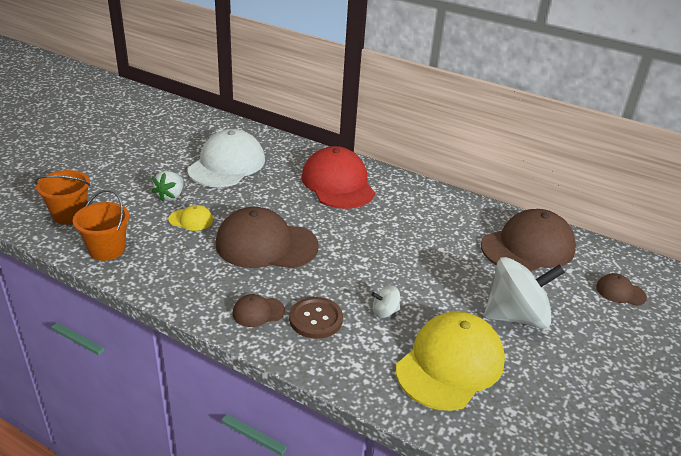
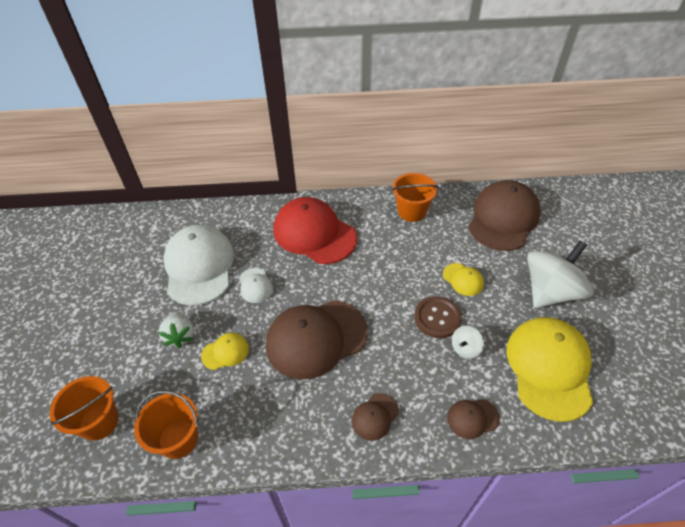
camera: 30 degrees left, 15 degrees up
(255, 193) = (255, 285): none -> white cap
(316, 319) = (424, 392): brown button -> brown button (437, 318)
(437, 269) = (463, 279): none -> yellow cap
(441, 205) = (411, 211): none -> orange bucket
(620, 292) = (590, 225): brown cap -> brown cap (472, 418)

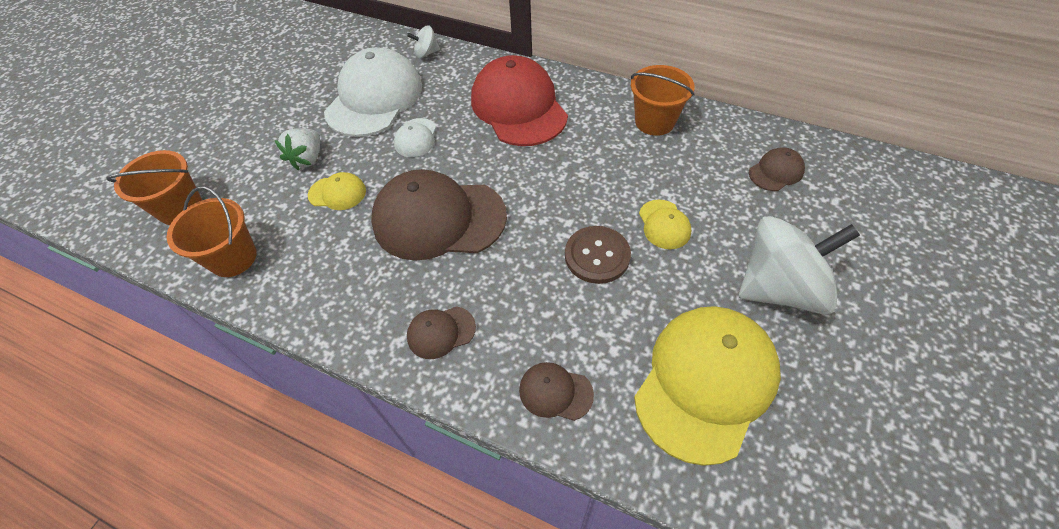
camera: 30 degrees right, 5 degrees up
(465, 348) = (607, 306): white spinning top -> white spinning top (426, 53)
(503, 218) = (776, 172): brown cap -> brown cap, size x0.45

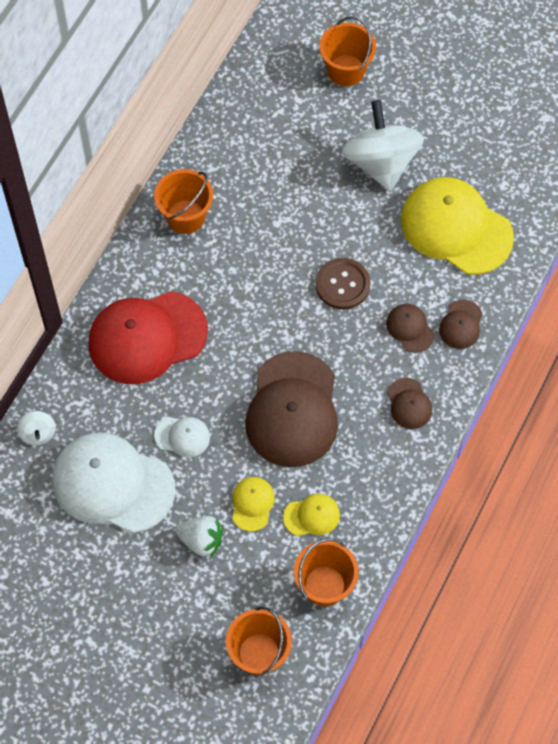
camera: 90 degrees left, 10 degrees up
(664, 224) = (313, 230): yellow cap -> yellow cap (312, 516)
(776, 172) = (261, 133): brown cap -> brown cap (410, 328)
(901, 244) = (346, 70): none -> orange bucket

